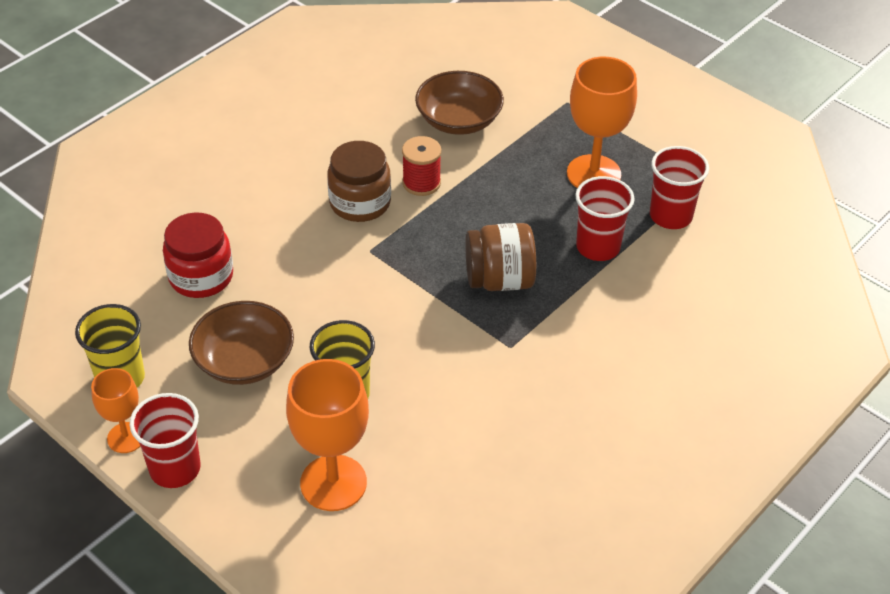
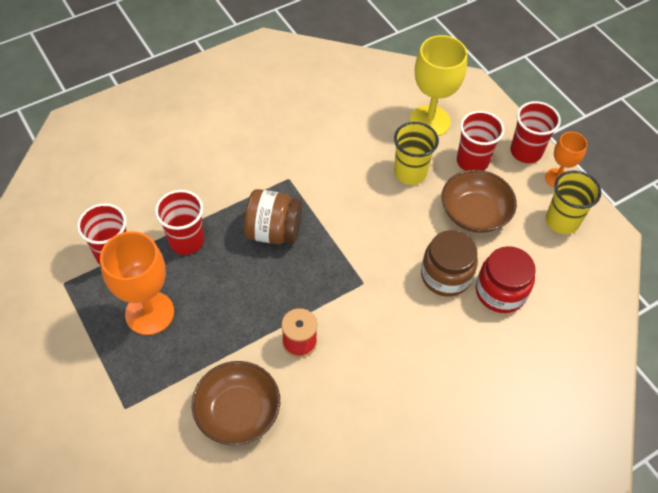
camera: 165 degrees left, 10 degrees up
(256, 433) = (472, 161): none -> red cup
(333, 483) = (429, 121): orange goblet -> yellow goblet
(360, 203) = (358, 333): brown jar -> brown jar (445, 276)

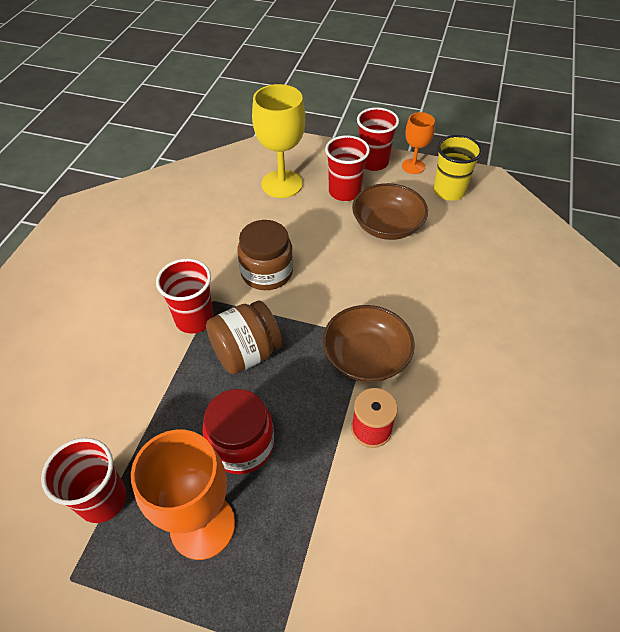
camera: 40 degrees left, 5 degrees down
(186, 241) = (170, 424): red cup -> red cup (194, 319)
(238, 411) = (388, 542): brown bowl -> brown bowl (366, 357)
(410, 172) = (308, 229): yellow cup -> none
(445, 276) = (419, 284): brown jar -> brown jar (267, 272)
(500, 292) = (468, 267): red jar -> red jar (241, 445)

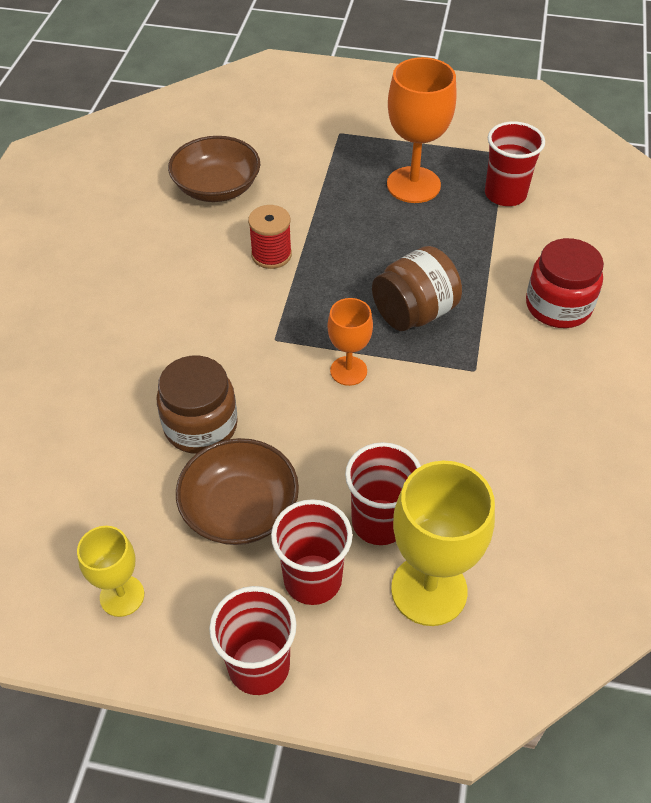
camera: 175 degrees right, 0 degrees up
(194, 319) = (489, 346): red cup -> red cup (379, 522)
(241, 445) = (396, 236): red jar -> red jar (558, 306)
(267, 272) = (414, 414): brown jar -> brown jar (201, 426)
(366, 357) = (276, 318): brown bowl -> brown bowl (217, 187)
(413, 166) = (179, 660): orange goblet -> orange goblet (348, 371)
(449, 191) = (122, 596): yellow cup -> yellow goblet

